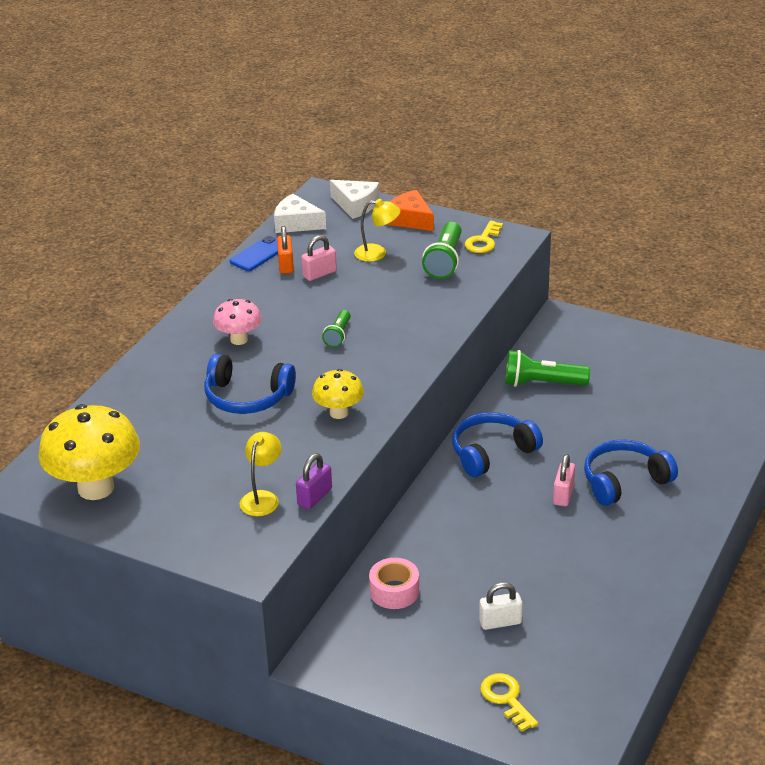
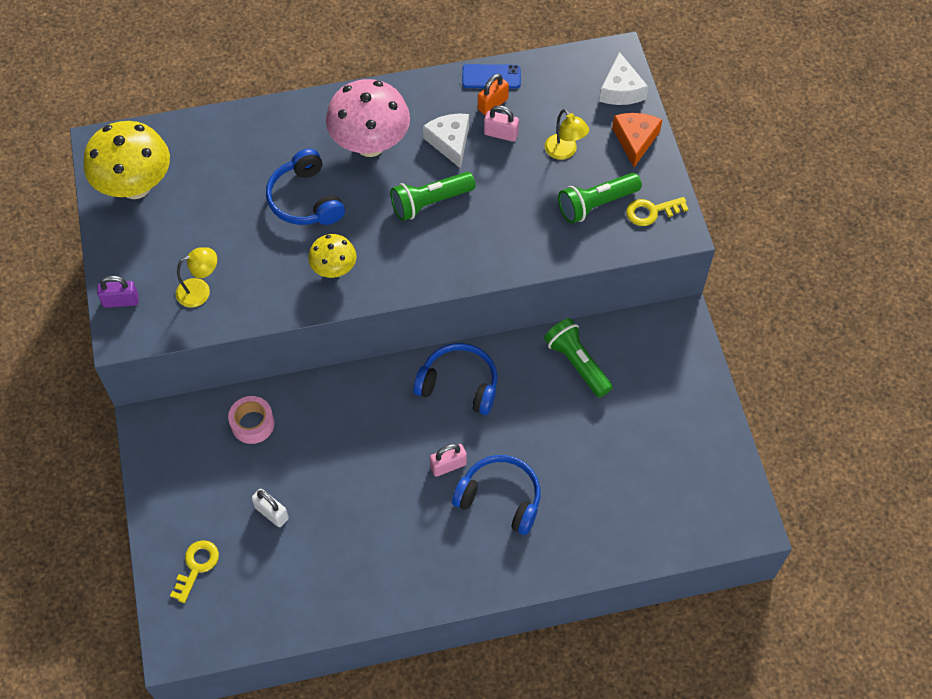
camera: 50 degrees right, 25 degrees up
(239, 339) = (370, 144): pink mushroom -> pink mushroom, size x1.82
(296, 223) = (556, 70): white cheese -> white cheese (450, 142)
(314, 497) = (226, 321): purple padlock -> purple padlock (121, 301)
(338, 335) = (430, 202): green flashlight -> green flashlight, size x1.70

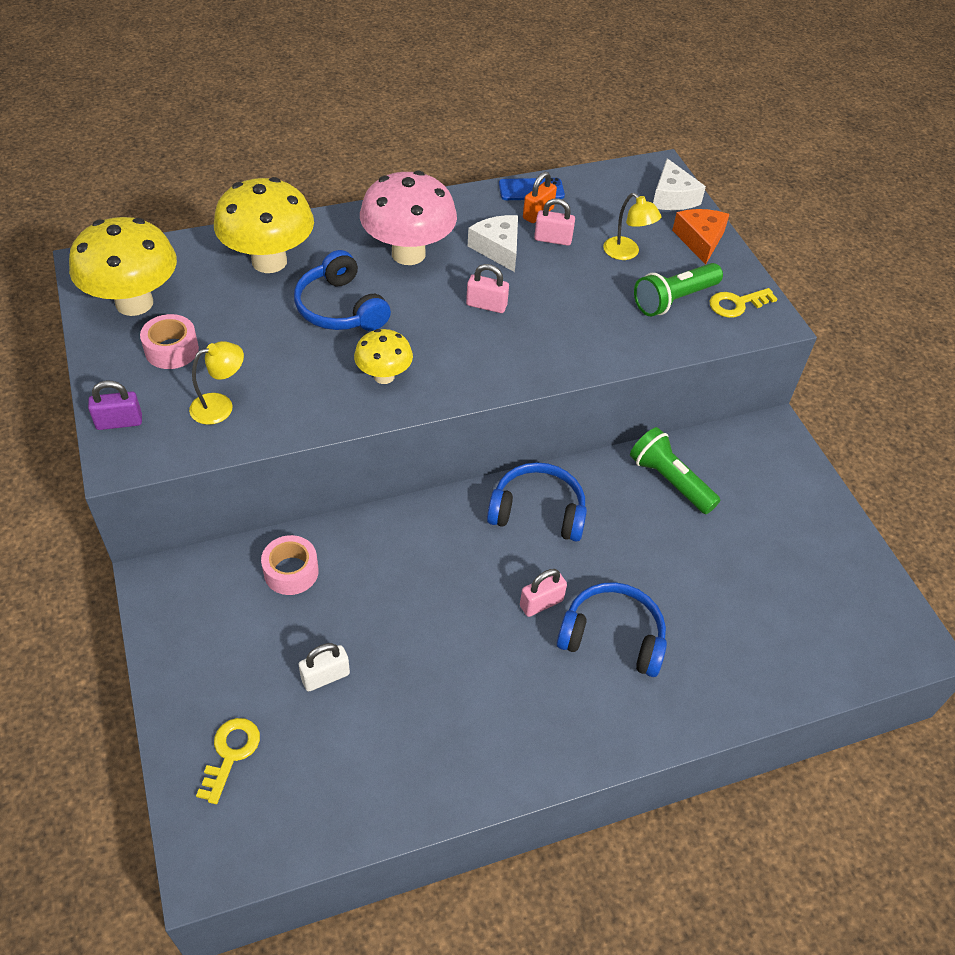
camera: 10 degrees left, 10 degrees down
(164, 235) = (172, 350): none -> pink tape
(250, 148) = (269, 261): none -> yellow mushroom
(271, 513) = (325, 676): white padlock -> white padlock turned 60 degrees counterclockwise
(430, 202) = (486, 305): green flashlight -> pink padlock

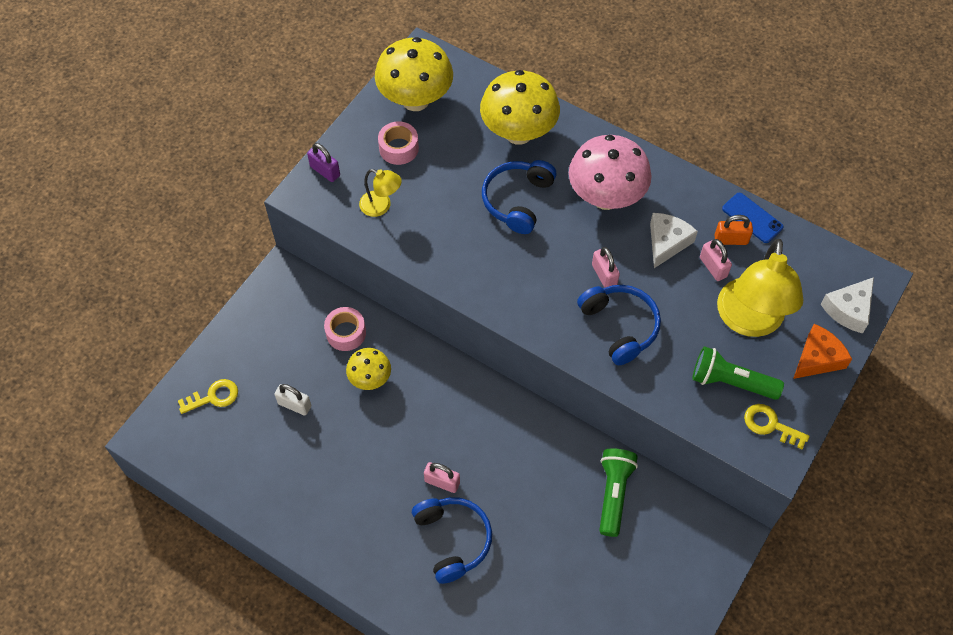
camera: 55 degrees right, 10 degrees up
(384, 376) = (484, 267): yellow mushroom -> yellow mushroom (370, 379)
(537, 511) = (511, 431): blue headphones -> blue headphones (619, 326)
(626, 253) = (749, 321): yellow lamp -> yellow lamp, size x2.06

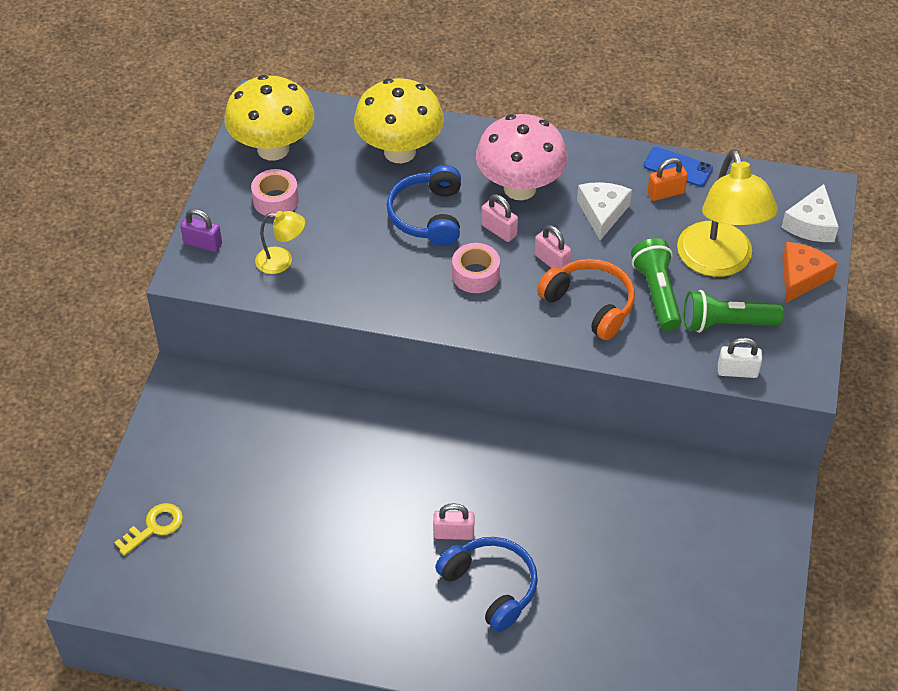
camera: 20 degrees left, 10 degrees down
(294, 405) = (253, 507): white padlock -> white padlock (737, 371)
(346, 333) = (280, 417): pink tape -> pink tape (475, 275)
(370, 379) = (328, 455): yellow mushroom -> none
(613, 494) = (642, 487): green flashlight -> green flashlight (657, 293)
(619, 326) = (590, 305): blue headphones -> orange headphones
(713, 267) = (659, 223): pink padlock -> pink padlock (499, 230)
(770, 425) = (783, 351): yellow key -> none

